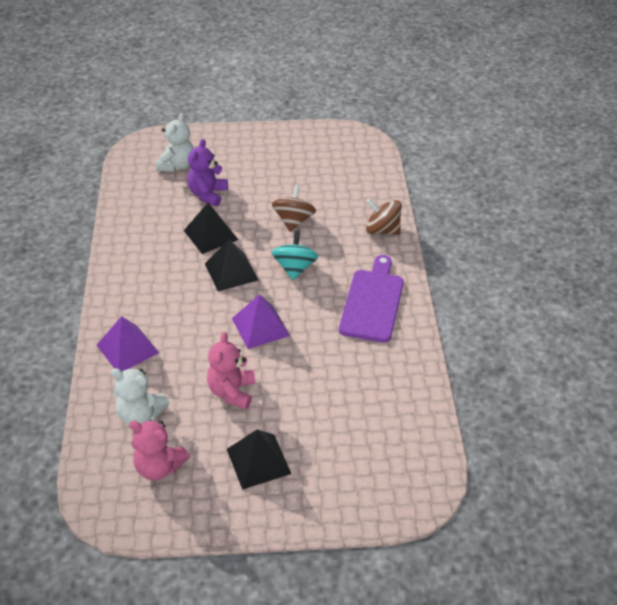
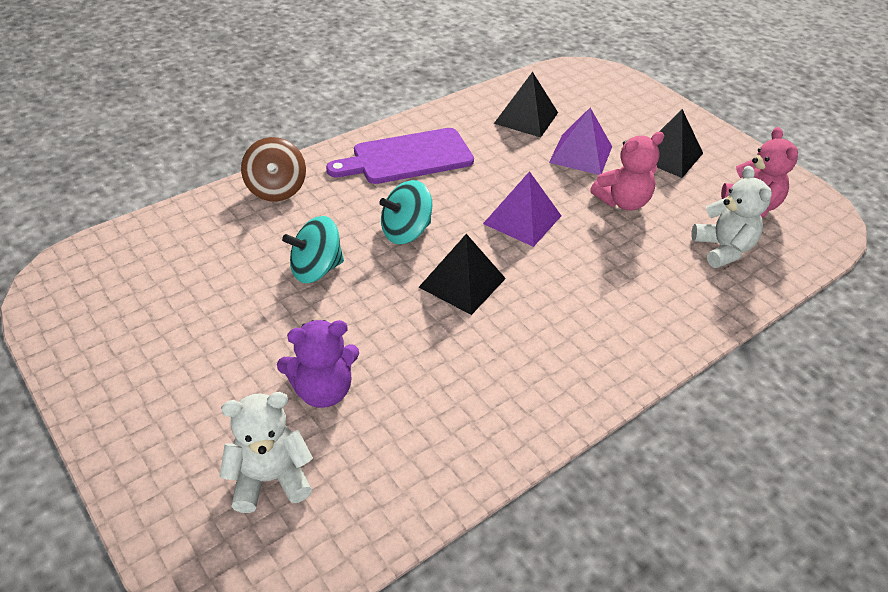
camera: 125 degrees left, 0 degrees up
(127, 349) = (667, 307): purple pyramid -> purple pyramid (581, 154)
(210, 235) = (411, 338): black pyramid -> black pyramid (526, 118)
(293, 221) = (316, 269): brown spinning top -> turquoise spinning top

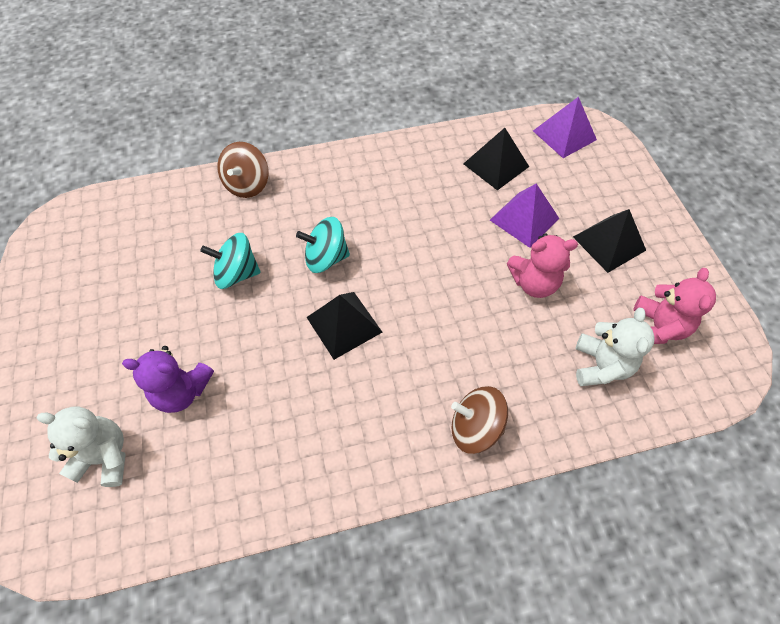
camera: 25 degrees right, 15 degrees up
(407, 157) = (368, 181): purple cutting board -> none
(522, 219) = (431, 275): purple pyramid -> purple pyramid (564, 135)
(645, 329) = (475, 428): none -> brown spinning top

